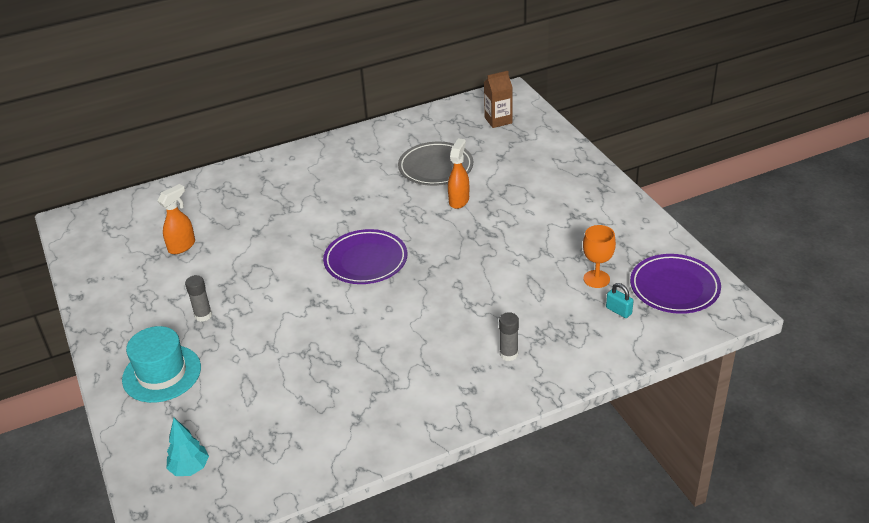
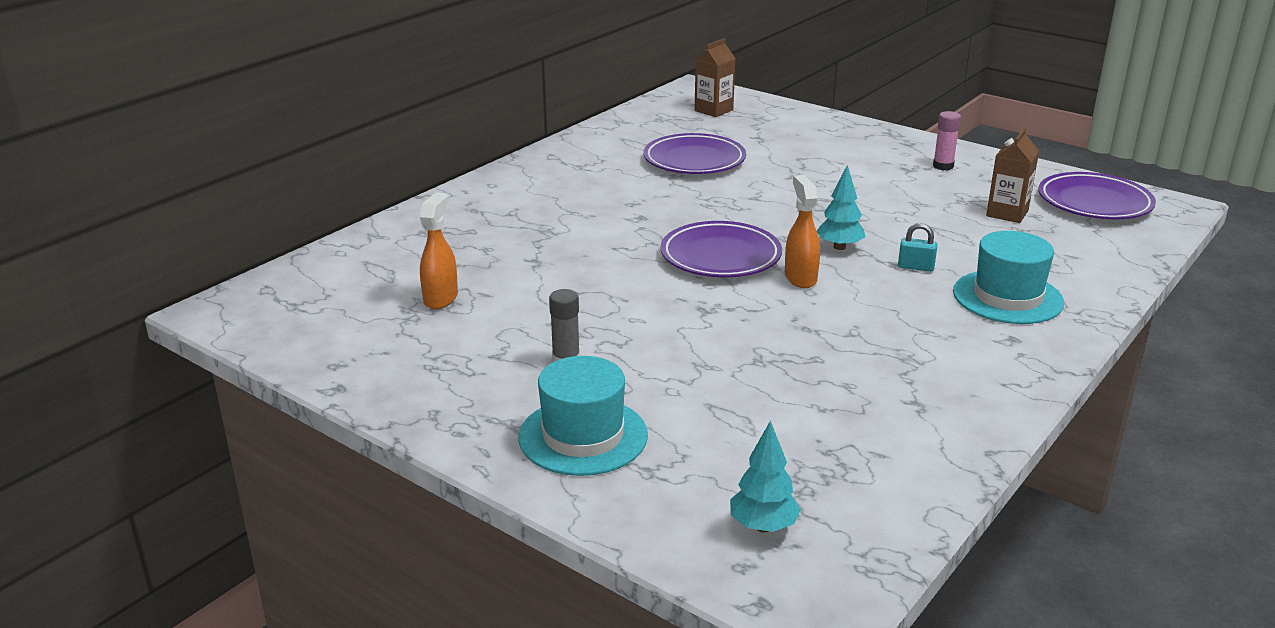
camera: 30 degrees left, 10 degrees down
(435, 168) = (694, 160): grey plate -> purple plate
(447, 275) = (839, 247): none -> turquoise tree
(459, 200) = (761, 182): orange spray bottle -> orange spray bottle (800, 278)
(509, 354) = (1007, 297): grey glue stick -> turquoise hat
(596, 279) = (1007, 213): orange goblet -> brown carton
(602, 219) = (943, 166): none -> pink glue stick
(618, 311) = (1067, 233): turquoise padlock -> turquoise padlock (916, 267)

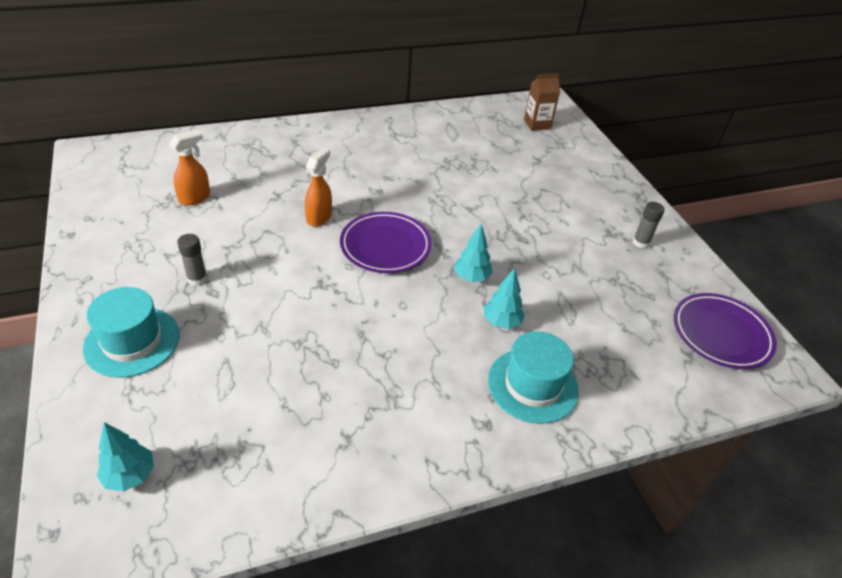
camera: 30 degrees right, 15 degrees up
(694, 160) = (470, 160): purple plate -> none
(800, 278) = (412, 290): orange spray bottle -> orange spray bottle (319, 217)
(916, 267) = (501, 322): turquoise padlock -> turquoise tree
(943, 166) = (640, 243): pink glue stick -> grey glue stick
(1007, 213) = (634, 309): brown carton -> none

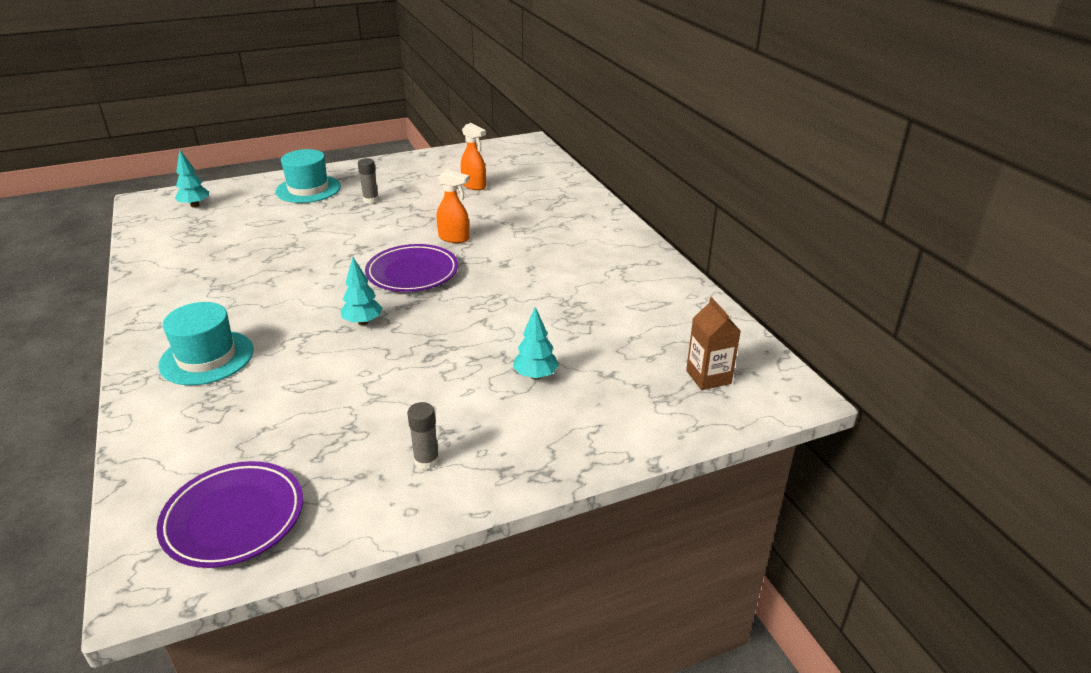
camera: 90 degrees right, 10 degrees down
(501, 322) = (294, 340): turquoise tree -> turquoise tree (535, 376)

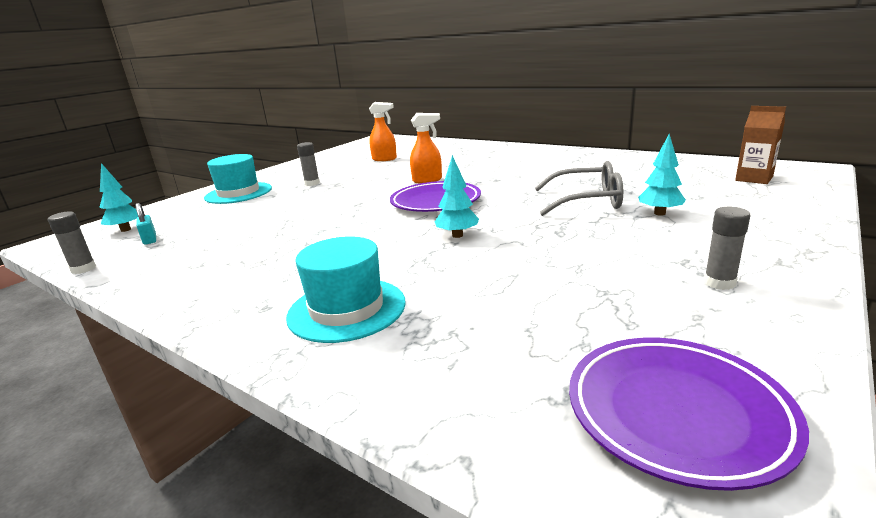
camera: 30 degrees left, 10 degrees down
(133, 241) = (83, 269): none -> grey glue stick
(195, 226) = (150, 240): none -> turquoise padlock
(515, 331) = (587, 201): none -> grey glasses

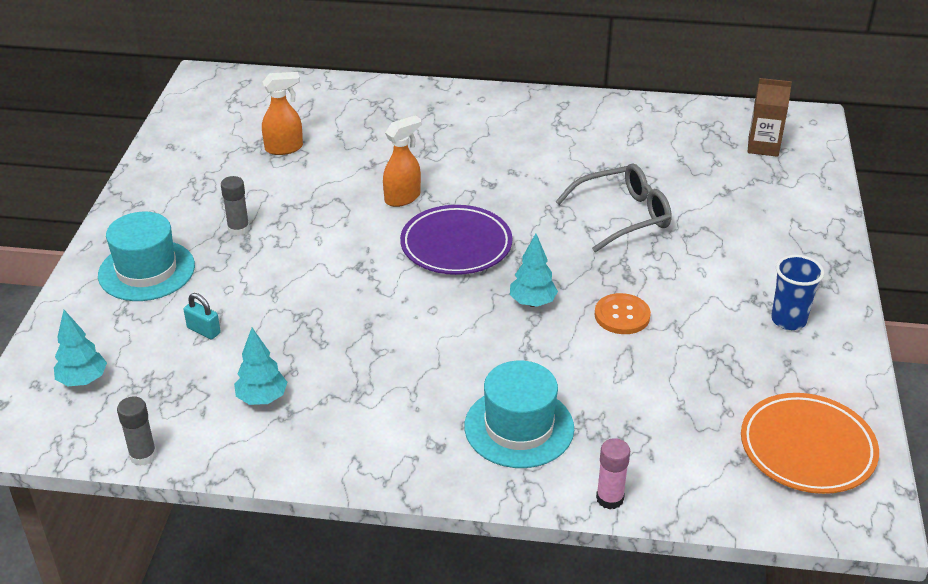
camera: 30 degrees left, 15 degrees up
(150, 240) = (154, 390): turquoise padlock -> turquoise padlock (204, 330)
(360, 393) = (609, 498): none -> pink glue stick
(529, 253) = (622, 315): none -> orange button
(659, 213) = (703, 227): turquoise tree -> turquoise tree (262, 398)
(676, 413) = (807, 448): purple plate -> orange plate
(719, 283) = (788, 320): grey glue stick -> blue cup

